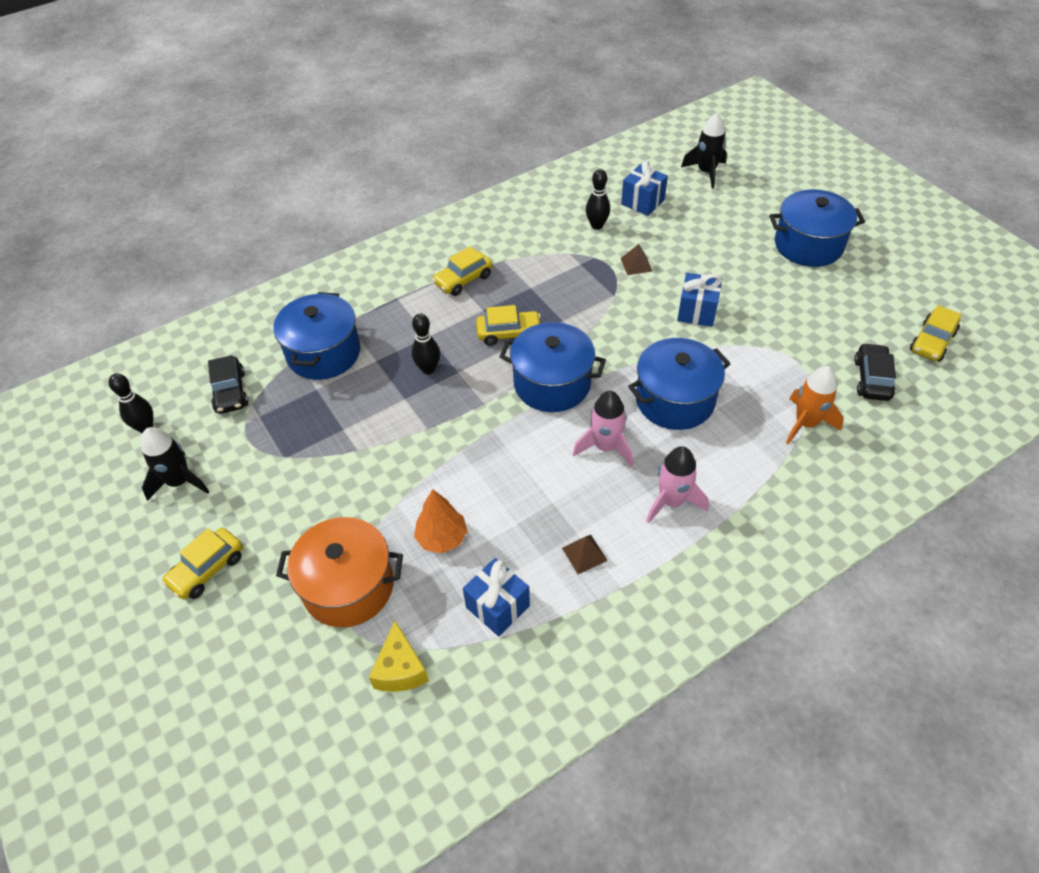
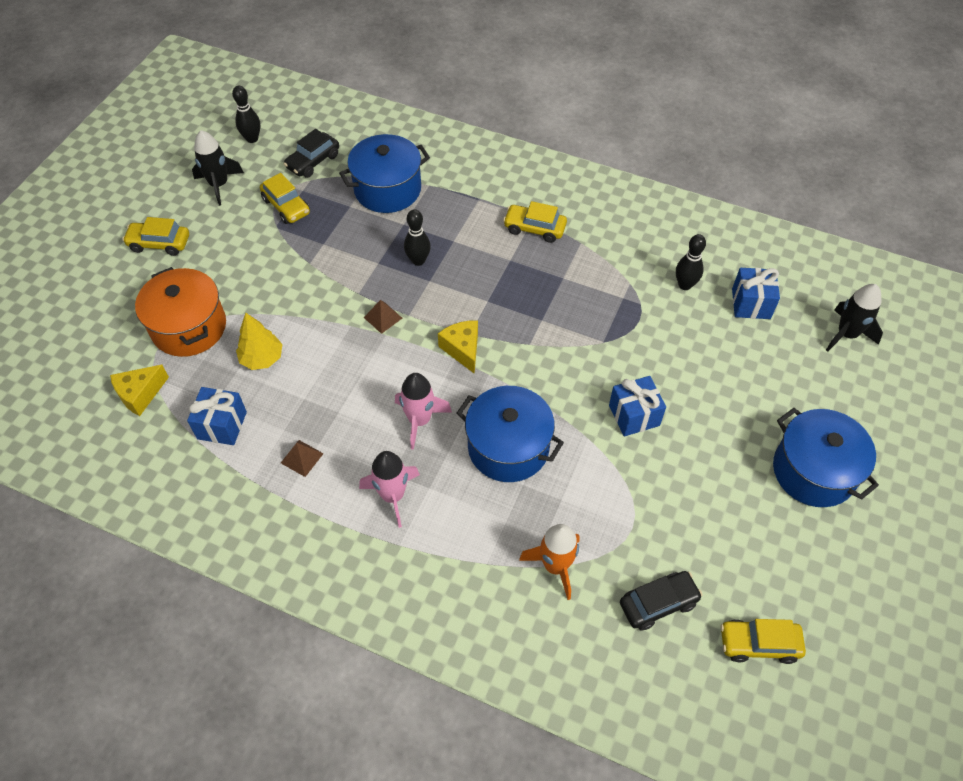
camera: 55 degrees right, 5 degrees up
(442, 538) = (262, 358): orange tree -> yellow tree
(509, 333) = (497, 291): yellow car -> yellow car (286, 206)
(552, 384) = (462, 349): blue pot -> yellow cheese
(636, 264) = (658, 339): brown pyramid -> brown pyramid (383, 317)

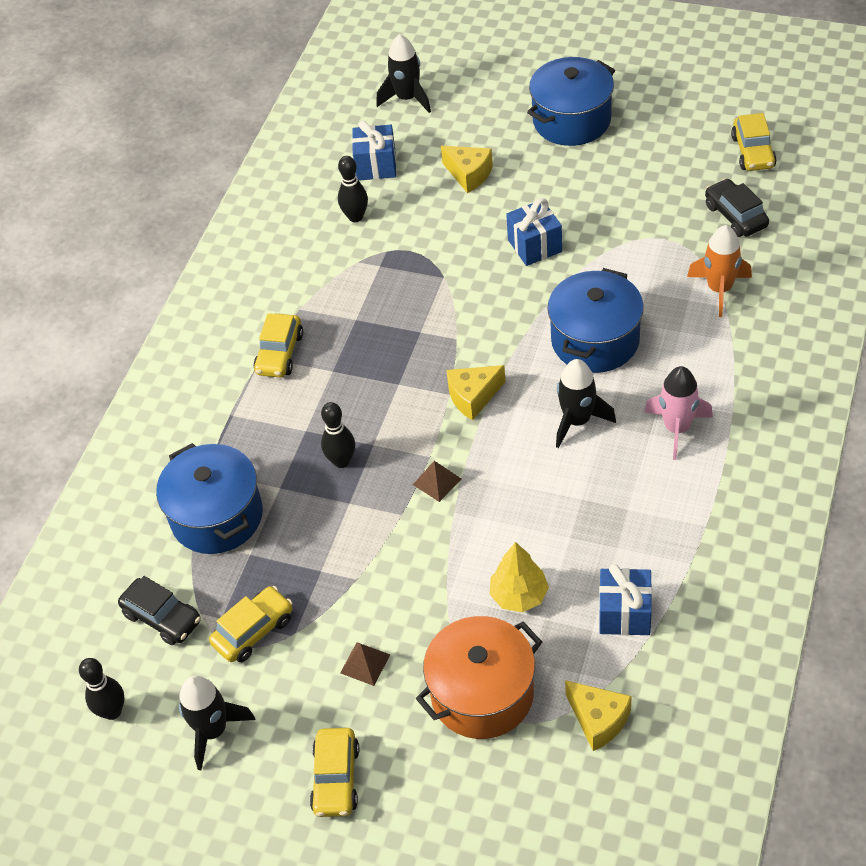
camera: 90 degrees left, 5 degrees down
(302, 458) = (650, 521): brown pyramid -> brown pyramid (365, 663)
(419, 420) = (577, 421): pink rocket -> black rocket
(735, 373) = (469, 174): none -> yellow cheese

